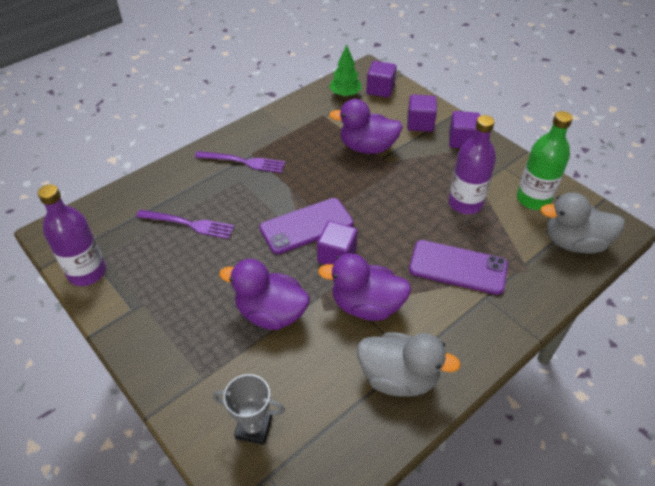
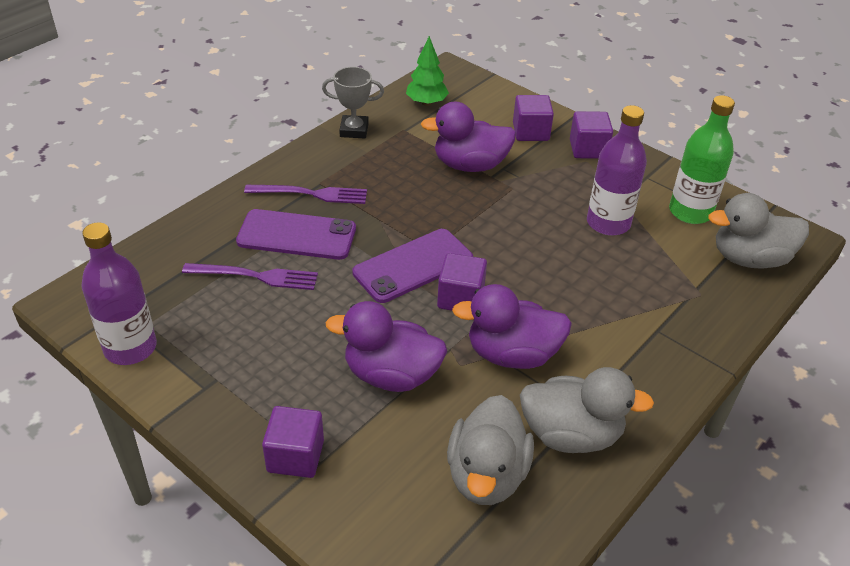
camera: 10 degrees left, 5 degrees down
(254, 427) = (401, 513): grey trophy -> grey trophy (354, 130)
(325, 404) = (486, 475): none -> grey duck
(380, 89) = (470, 94): purple cube -> purple cube (295, 456)
(458, 267) = (616, 299): purple phone -> purple phone (297, 235)

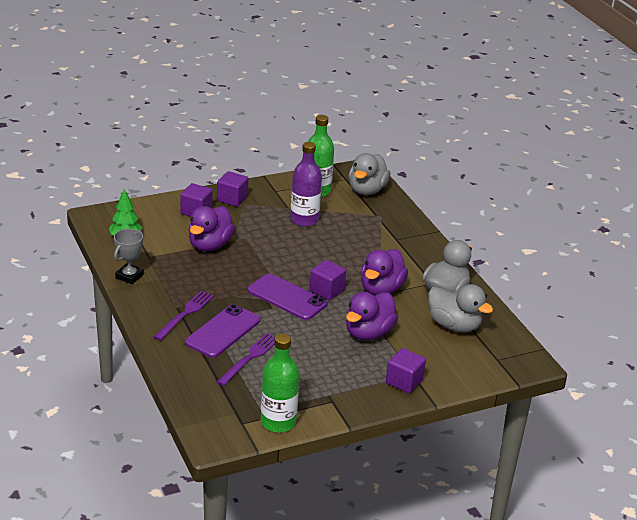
camera: 65 degrees left, 10 degrees down
(130, 348) = (278, 422): purple bottle -> green bottle
(413, 266) = (287, 297): purple phone -> purple phone turned 45 degrees counterclockwise

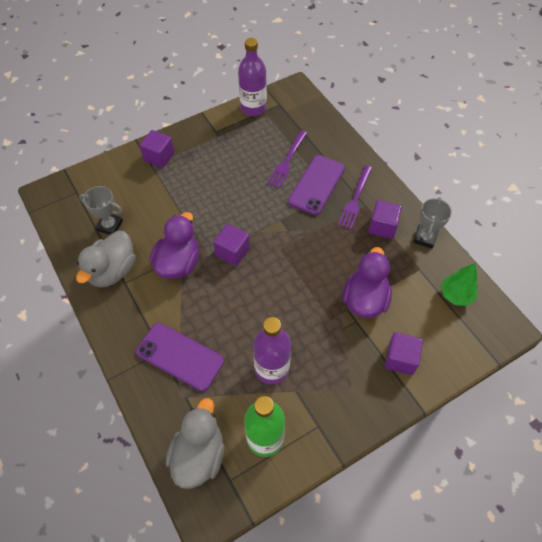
camera: 175 degrees right, 25 degrees up
(232, 199) = (367, 395): purple cube -> purple cube (382, 227)
(278, 422) = (253, 108): green bottle -> purple bottle
(287, 297) = (269, 235): purple phone -> purple phone (180, 356)
(368, 333) = (189, 204): purple duck -> none
(454, 325) = (109, 226): grey duck -> grey trophy

